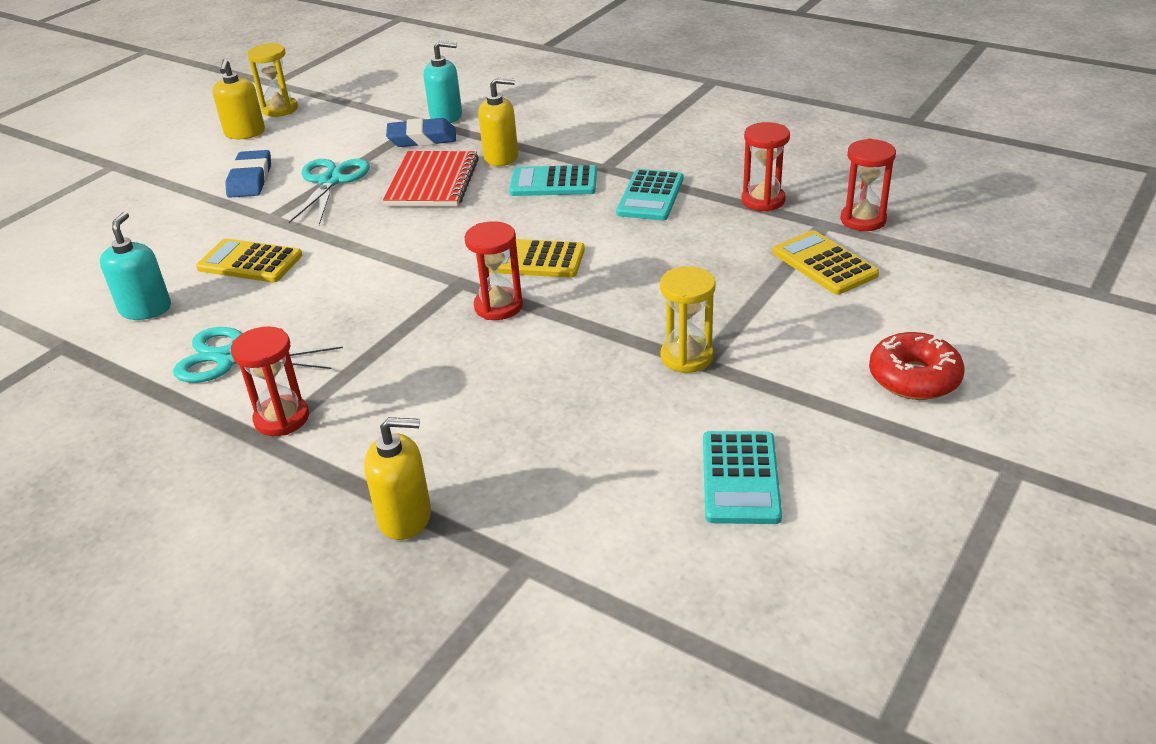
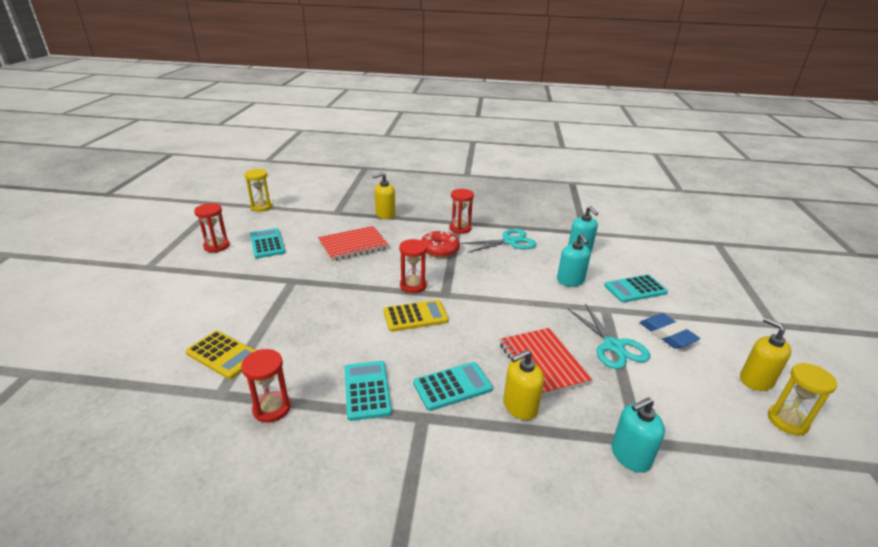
camera: 150 degrees right, 5 degrees down
(184, 232) = (635, 289): none -> turquoise calculator
(250, 262) = (570, 280): yellow calculator -> turquoise soap dispenser
(422, 138) = (610, 413): blue eraser -> none
(547, 424) = (353, 245): none -> red notebook
(687, 357) = (301, 281): yellow hourglass -> yellow hourglass (261, 207)
(863, 220) = (186, 405): red hourglass -> red hourglass (216, 246)
(914, 378) = (182, 294): red donut -> red donut (440, 250)

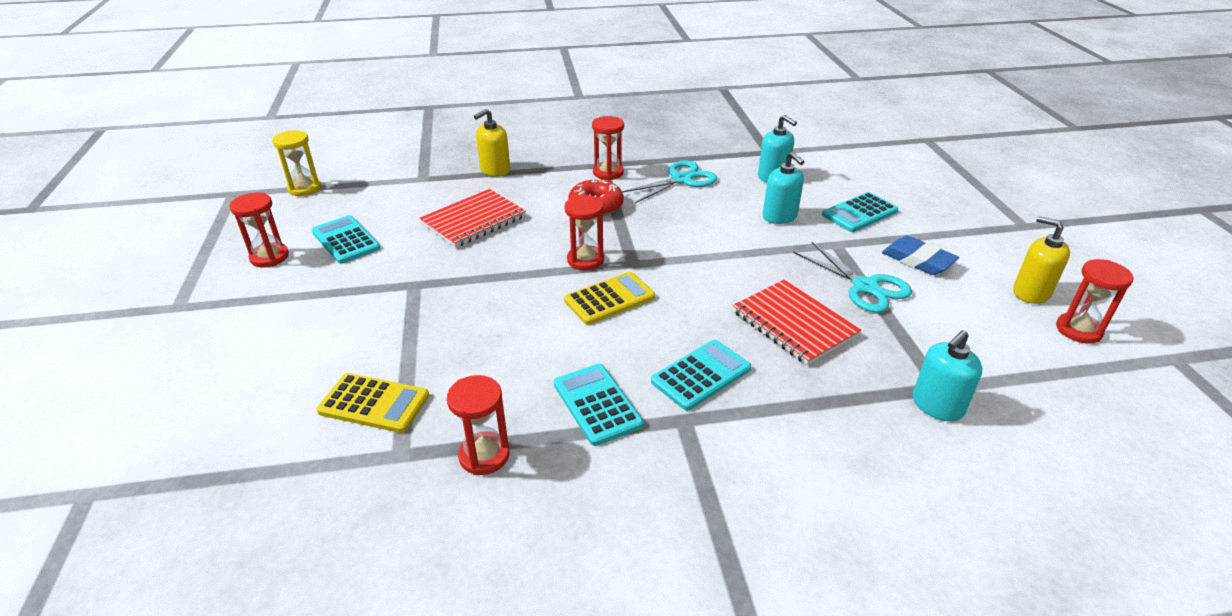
camera: 15 degrees left, 5 degrees up
(519, 406) = (792, 380): yellow soap dispenser -> none
(787, 421) = (1078, 330): yellow hourglass -> red hourglass

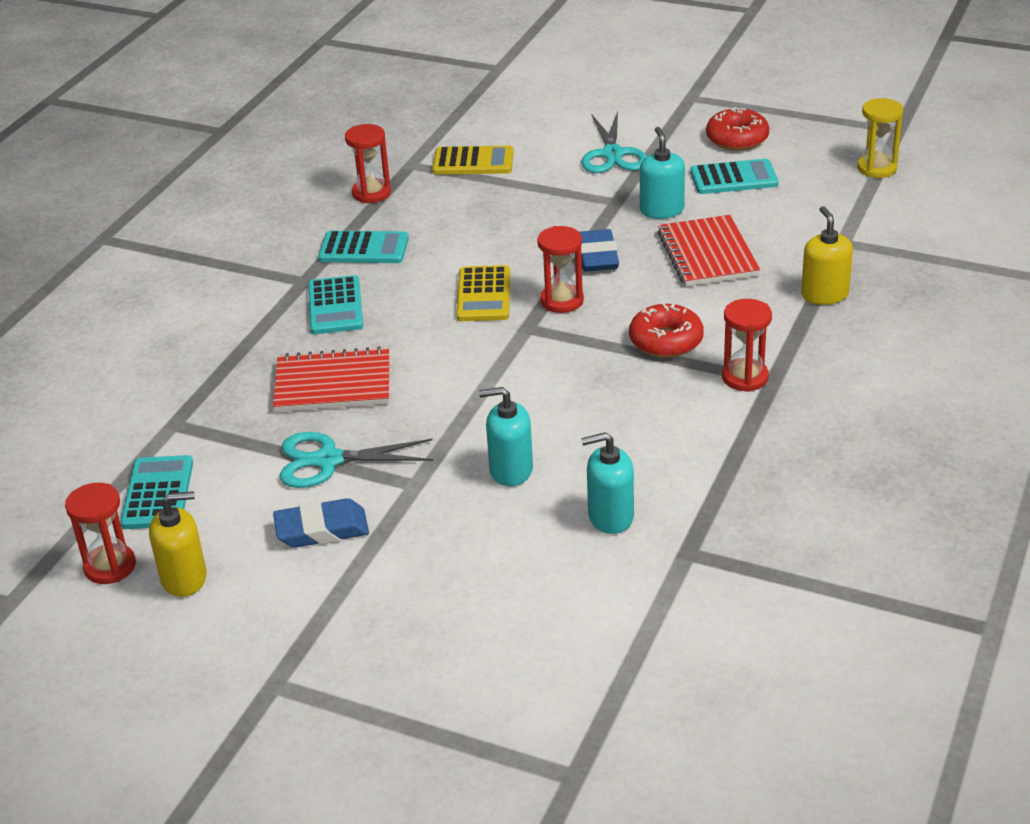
camera: 125 degrees right, 0 degrees up
(269, 257) = (737, 139): red hourglass -> red donut
(374, 403) = (473, 162): yellow calculator -> yellow calculator turned 135 degrees counterclockwise
(510, 265) = (597, 256): none -> blue eraser
(681, 179) = (674, 430): turquoise scissors -> turquoise scissors (612, 154)
(859, 213) = (451, 544): turquoise calculator -> turquoise calculator (157, 493)
(937, 406) = (162, 409): turquoise soap dispenser -> turquoise soap dispenser (661, 210)

